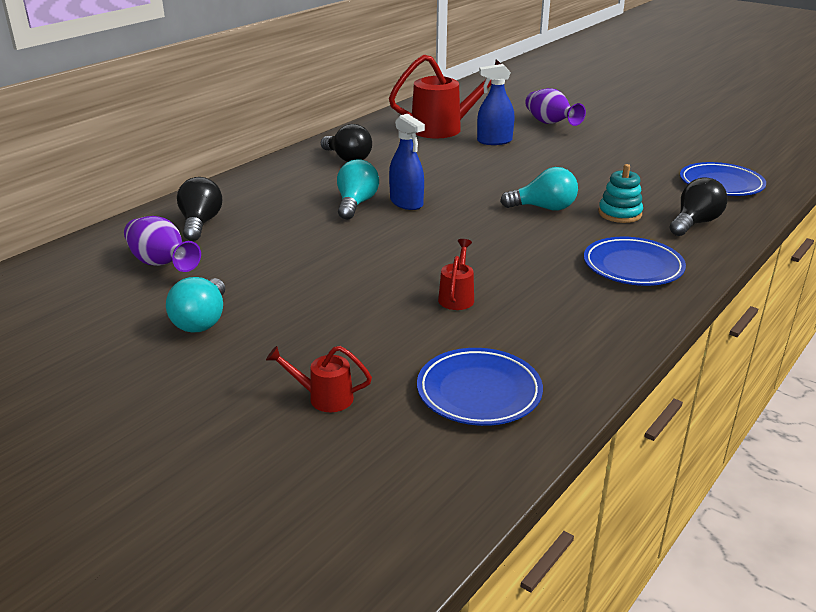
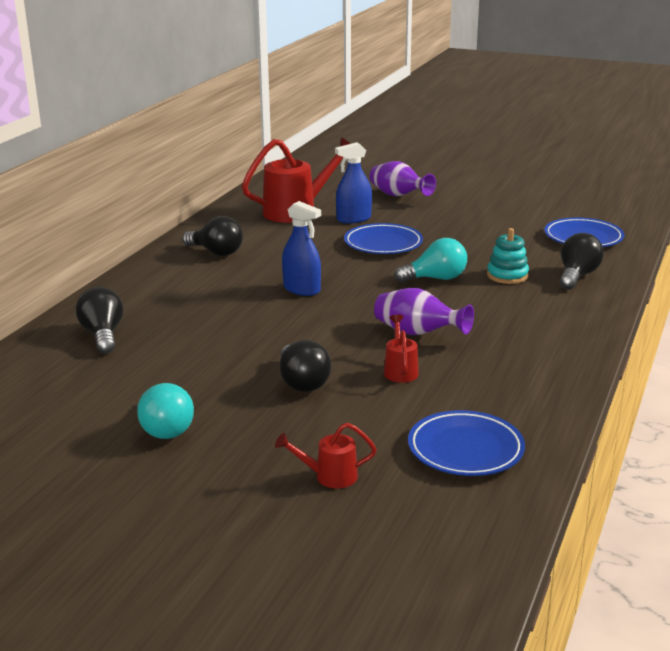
camera: 15 degrees left, 5 degrees down
(161, 264) = (88, 380): purple vase -> purple vase (417, 333)
(353, 295) = (302, 382): none -> black light bulb
(356, 204) = (252, 296): turquoise light bulb -> none
(633, 267) = (542, 322): blue plate -> blue plate (383, 244)

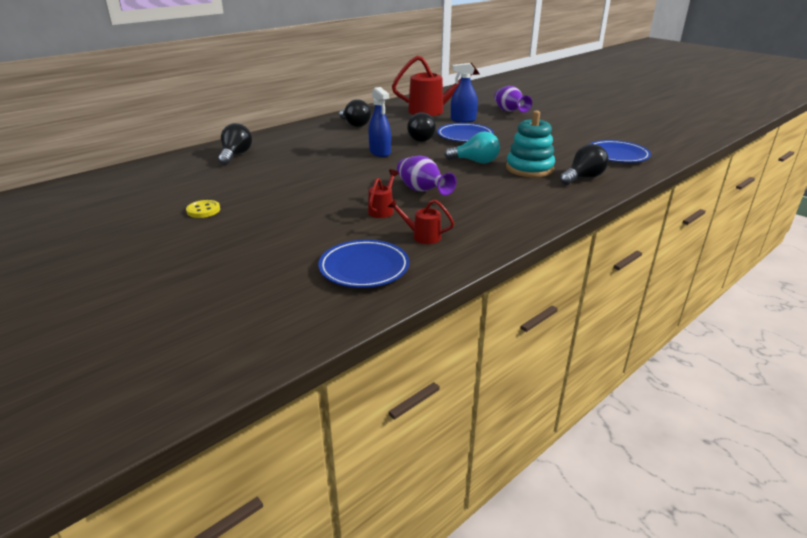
camera: 25 degrees right, 5 degrees up
(167, 427) = (203, 210): turquoise light bulb -> yellow button
(302, 382) = (312, 203): black light bulb -> black light bulb (421, 138)
(329, 476) = (256, 261): red watering can -> red watering can (422, 236)
(507, 275) = (529, 168): turquoise stacking toy -> turquoise stacking toy, size x1.51

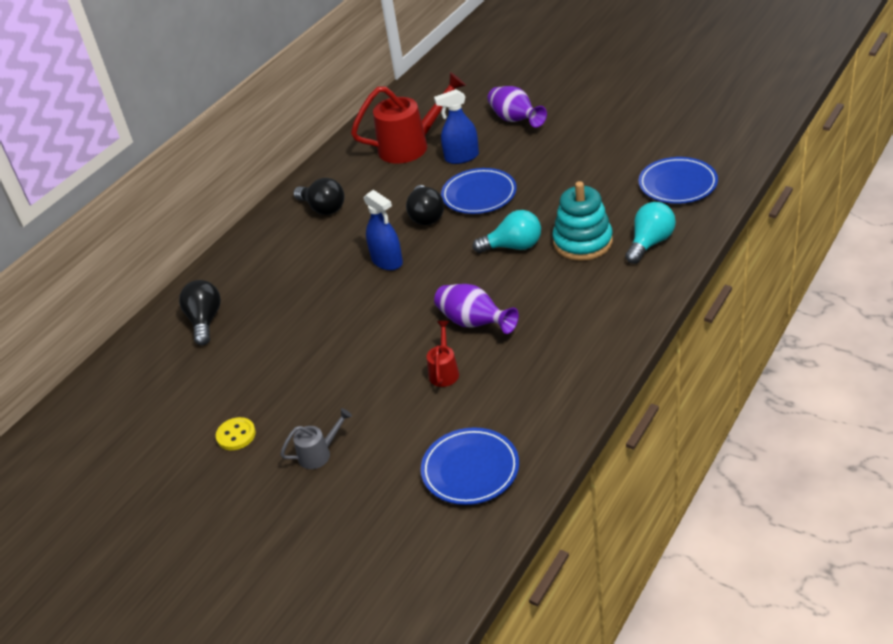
camera: 10 degrees left, 10 degrees up
(253, 233) = (319, 454): none -> grey watering can
(422, 236) = (508, 402): red watering can -> none
(583, 178) = (650, 243): black light bulb -> turquoise light bulb

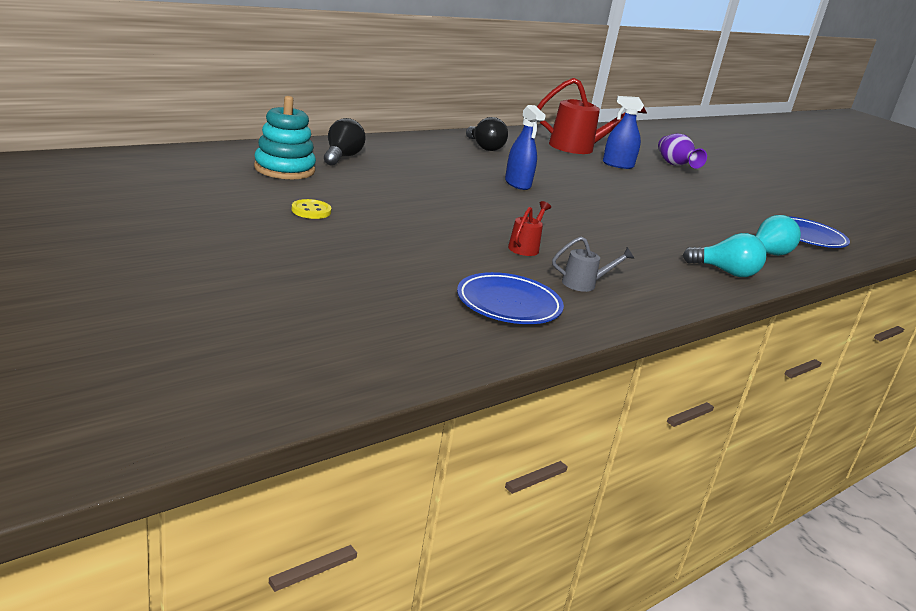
camera: 10 degrees right, 15 degrees down
(319, 454) = (374, 245): grey watering can -> grey watering can (584, 284)
(426, 216) = (567, 177): black light bulb -> none
(474, 323) = (572, 235): purple vase -> none
(479, 195) = (621, 184): blue plate -> none
(513, 246) = (635, 214): turquoise light bulb -> turquoise light bulb (725, 272)
(582, 242) = (701, 233): turquoise stacking toy -> turquoise stacking toy (284, 169)

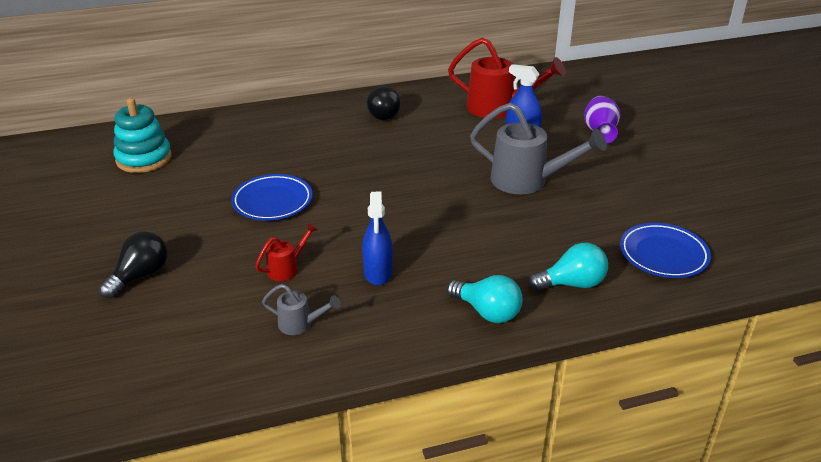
camera: 25 degrees right, 10 degrees up
(311, 211) = (119, 216): yellow button -> none
(342, 157) = (214, 138): black light bulb -> black light bulb (140, 276)
(508, 304) = (194, 350): blue plate -> blue plate (272, 201)
(517, 184) = (368, 171): blue spray bottle -> blue spray bottle (378, 272)
(656, 193) = (527, 181): none -> grey watering can

